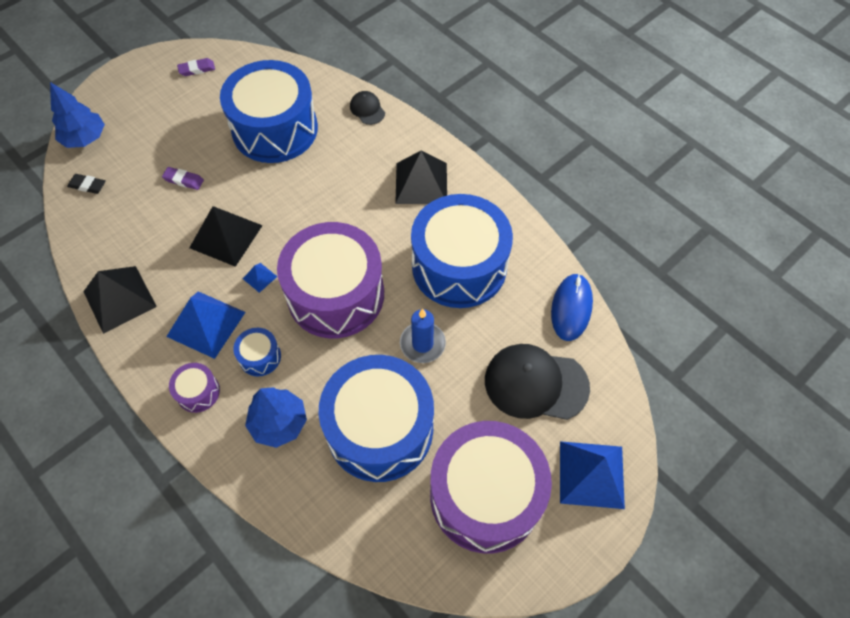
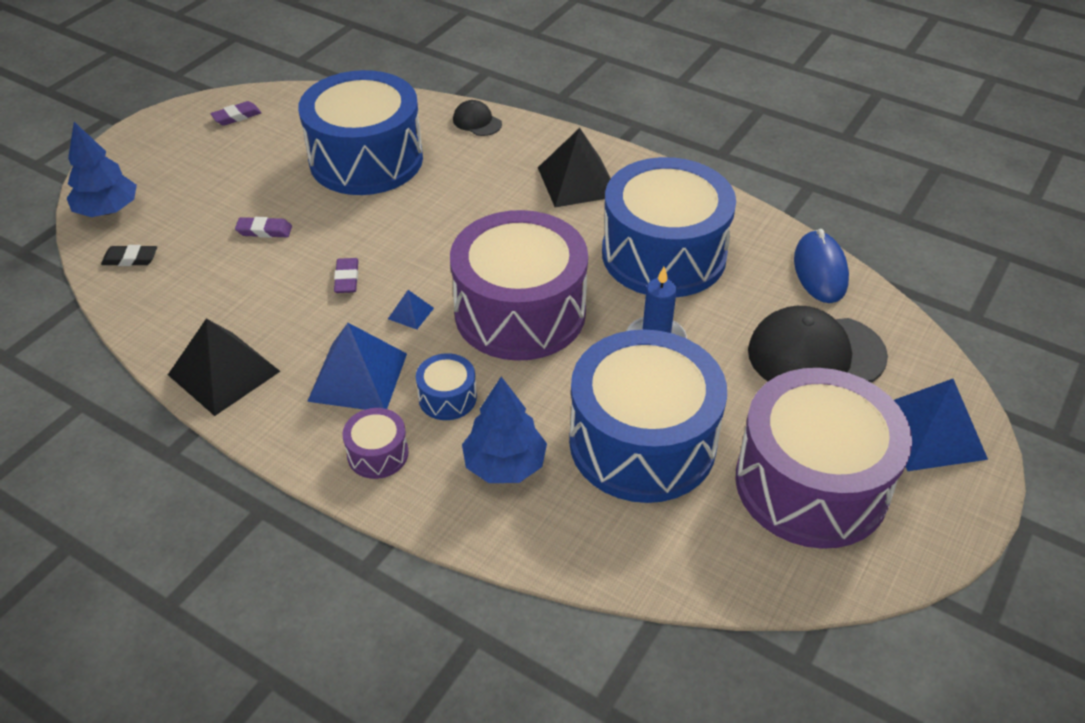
camera: 15 degrees left, 15 degrees down
(226, 236) = (347, 279): black pyramid -> purple eraser

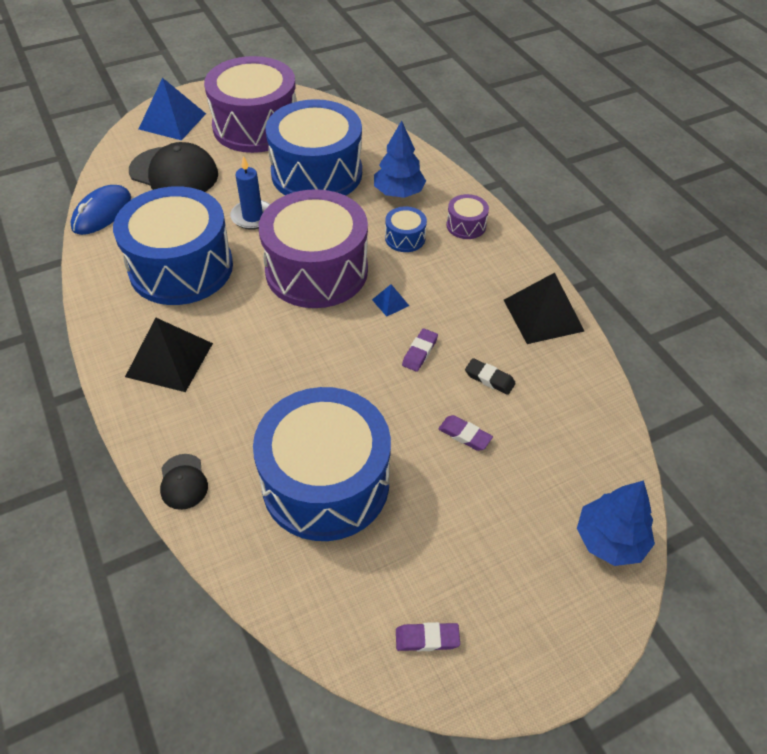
camera: 150 degrees left, 5 degrees up
(130, 259) = (595, 459): black eraser -> black eraser (489, 379)
(358, 377) = (453, 274): blue pyramid -> none

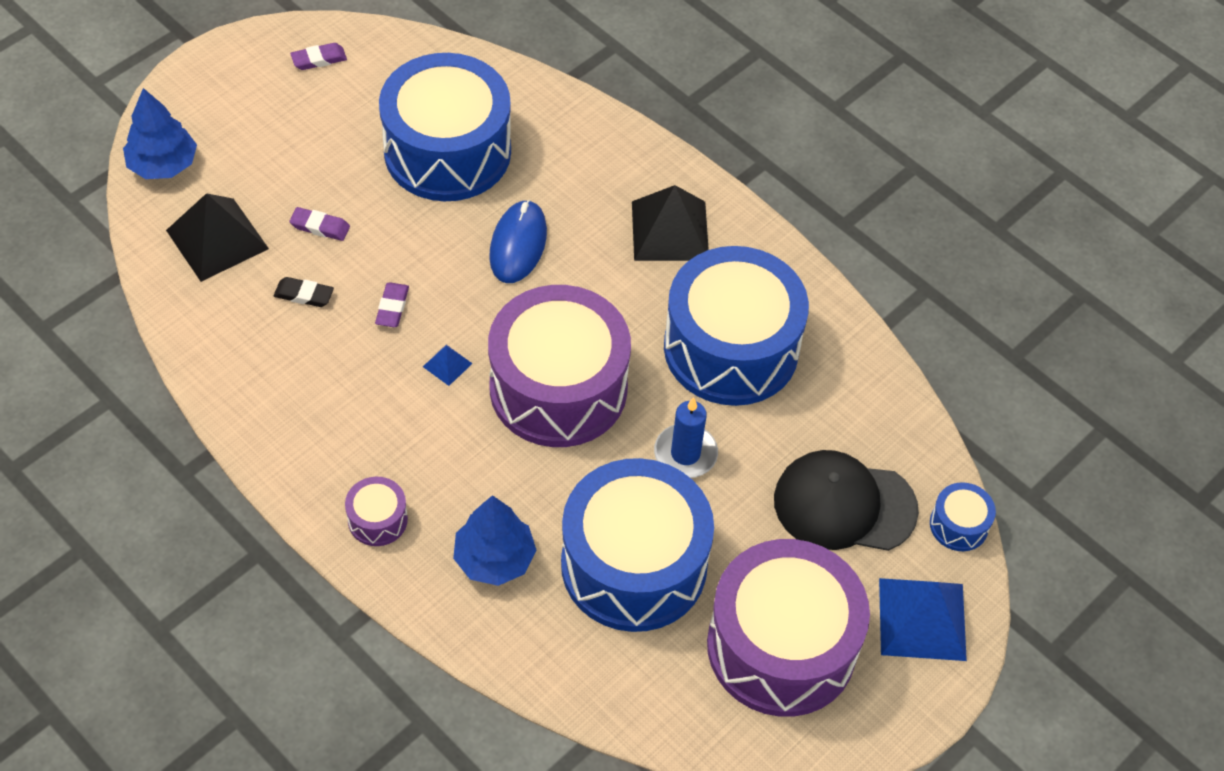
camera: 160 degrees right, 5 degrees up
(102, 213) = (891, 405): blue mouse -> blue mouse (518, 244)
(183, 482) = (583, 121): black cap -> none
(405, 238) = (459, 472): blue drum -> blue drum (959, 525)
(543, 315) = (249, 395): black pyramid -> black pyramid (217, 239)

